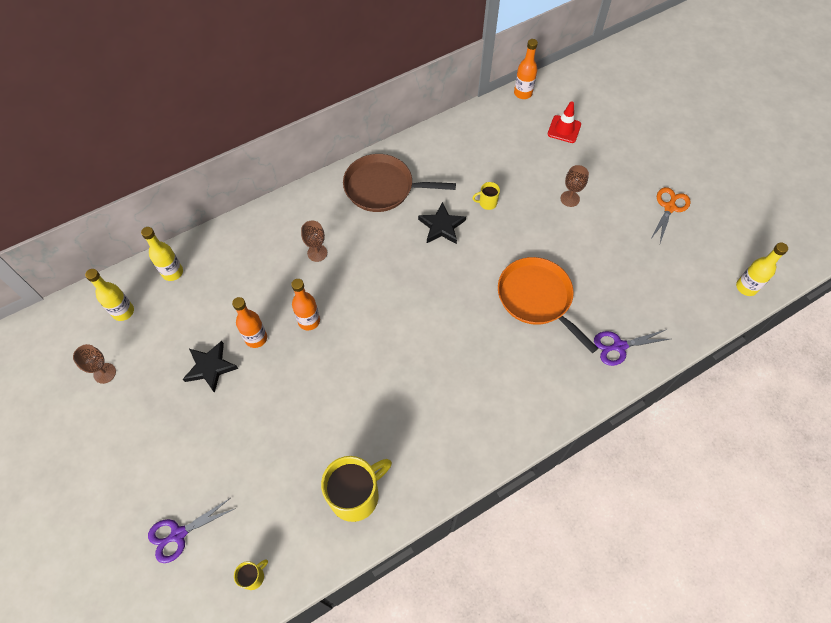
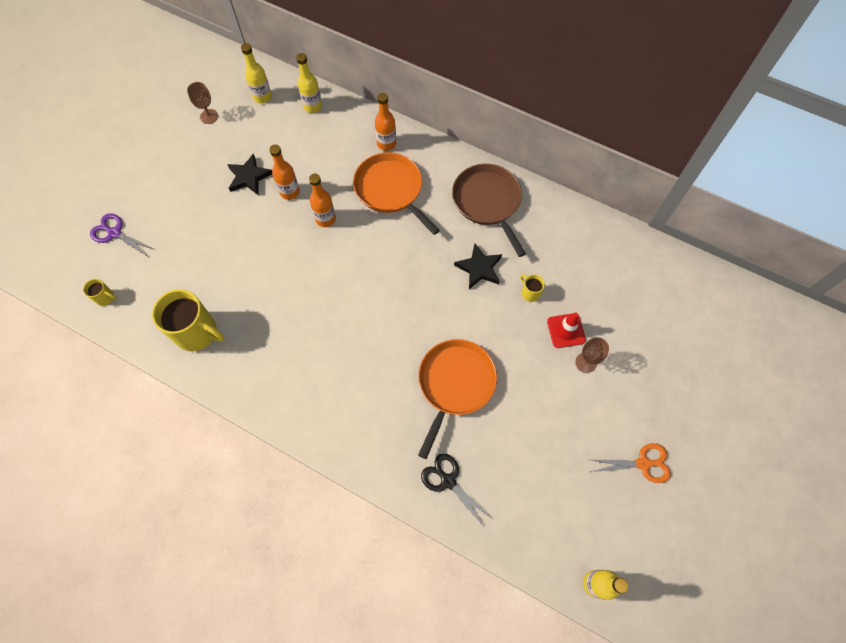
camera: 60 degrees right, 5 degrees up
(317, 253) = (391, 190): brown goblet -> orange pan
(523, 93) = (683, 261): orange bottle -> orange bottle (386, 143)
(564, 129) = (667, 319): red traffic cone -> red traffic cone (566, 330)
(619, 346) = (448, 481): purple scissors -> black scissors

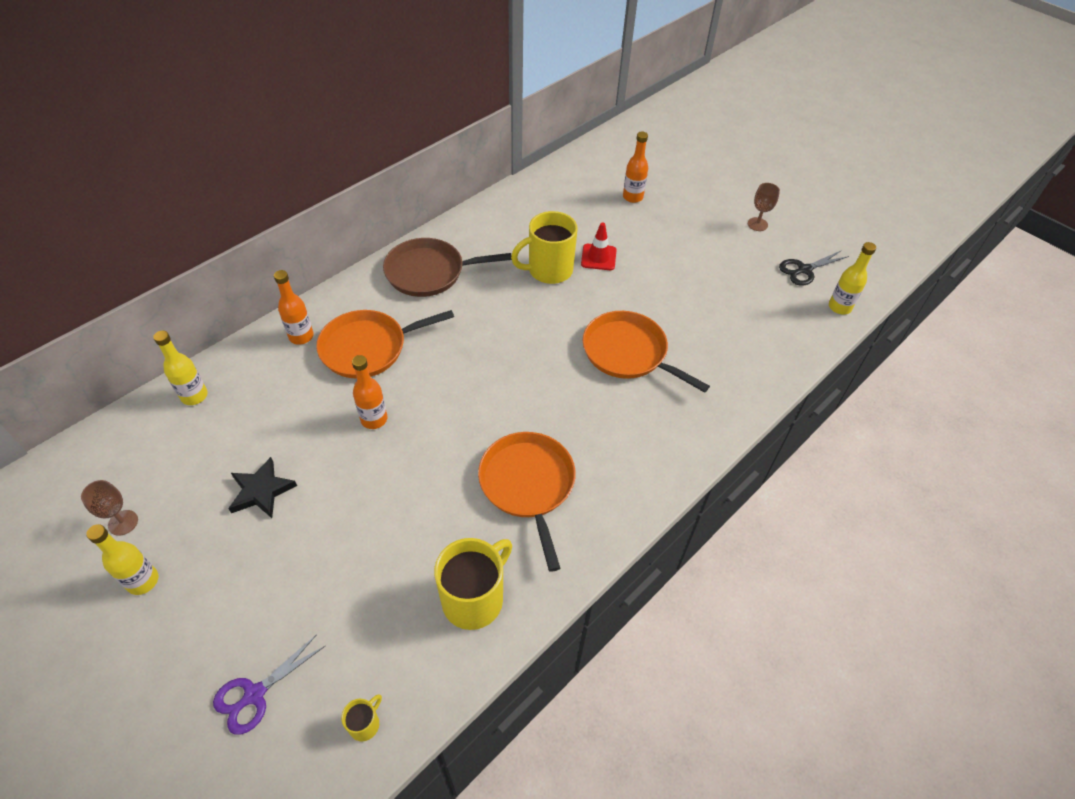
camera: 75 degrees left, 15 degrees down
(262, 97) = (137, 449): yellow bottle -> yellow bottle (143, 581)
(289, 192) = (313, 449): orange bottle -> orange bottle (632, 197)
(296, 341) = (528, 485): none -> orange pan
(448, 481) = (729, 384): black scissors -> black scissors (804, 270)
(479, 268) = (505, 300): black star -> none
(530, 293) = (548, 270): yellow mug -> yellow mug, size x2.22
(586, 362) = (635, 254): brown goblet -> brown goblet (757, 224)
(643, 463) = (739, 247): orange scissors -> none

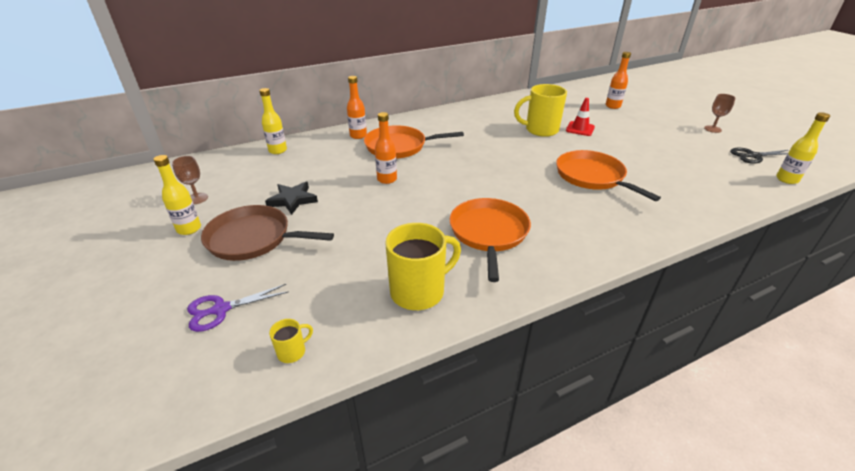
camera: 20 degrees right, 15 degrees down
(429, 272) = (455, 120): brown pan -> brown pan (253, 238)

